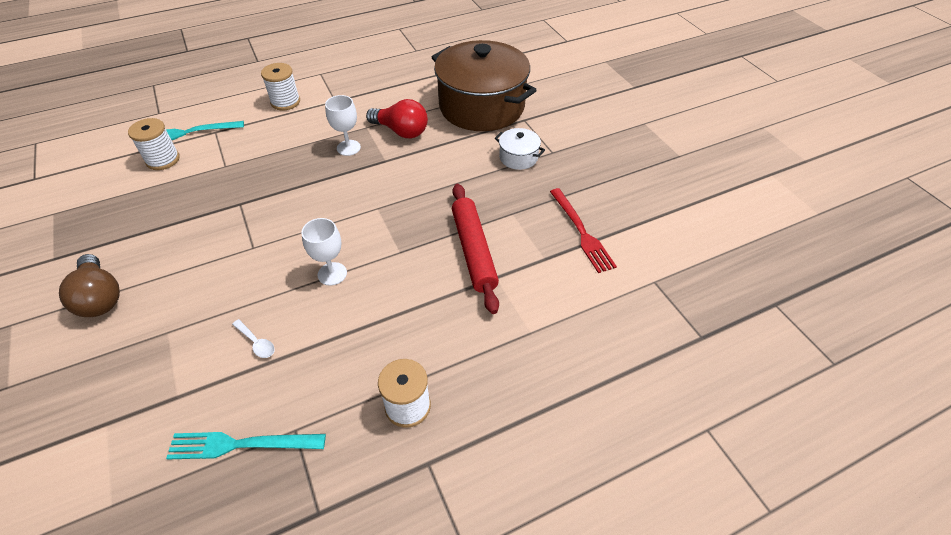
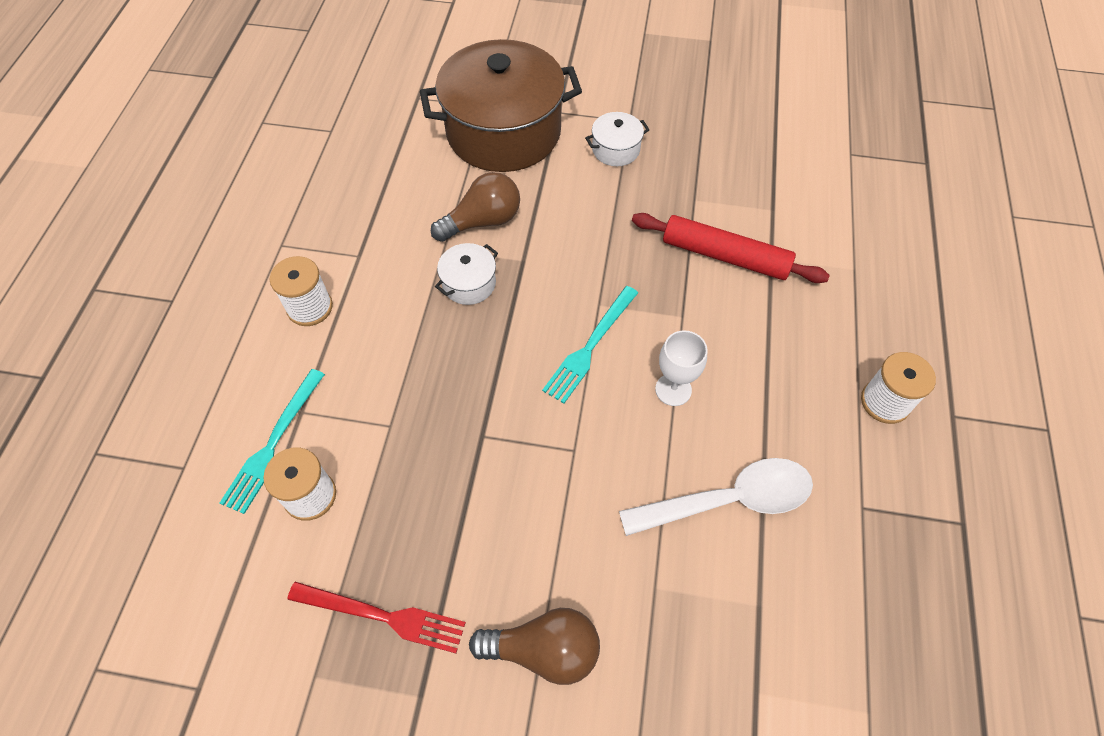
camera: 55 degrees left, 10 degrees up
(241, 444) = (855, 562): turquoise fork -> turquoise fork (590, 346)
(256, 343) = (729, 500): white spoon -> white spoon, size x2.49
(348, 148) = (469, 283): white goblet -> white pot
(401, 131) = (483, 221): red light bulb -> brown light bulb
(581, 232) = (758, 165): red fork -> red fork (382, 616)

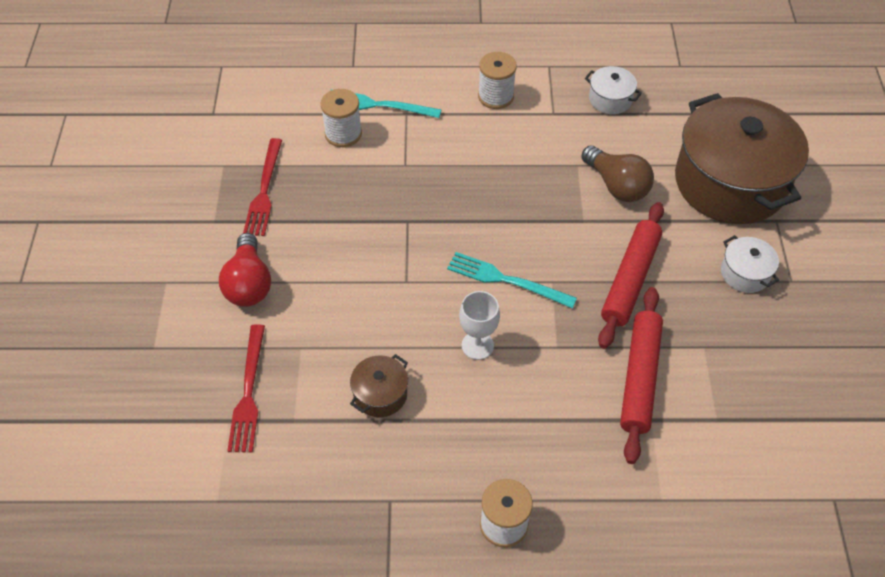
camera: 80 degrees right, 5 degrees down
(469, 283) = (547, 188): white pot -> white pot (610, 99)
(544, 650) = (249, 283): brown light bulb -> red light bulb
(608, 237) = (630, 279): none -> red rolling pin
(717, 662) = (248, 392): none -> red fork
(729, 500) = (380, 394): white spoon -> brown pot

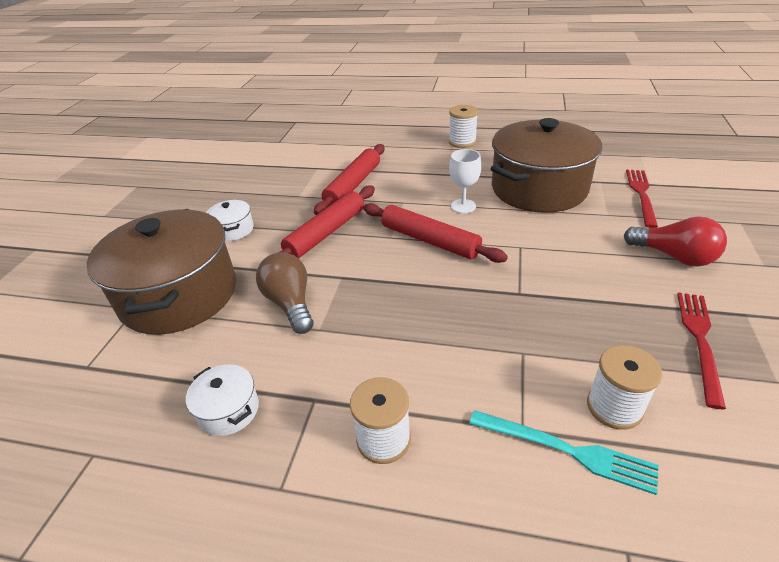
camera: 165 degrees left, 15 degrees down
(249, 283) = (674, 256): red light bulb -> red light bulb turned 120 degrees clockwise
(380, 394) = (538, 188): brown pot -> brown pot, size x2.42
(506, 280) = (430, 240): turquoise fork -> red rolling pin

